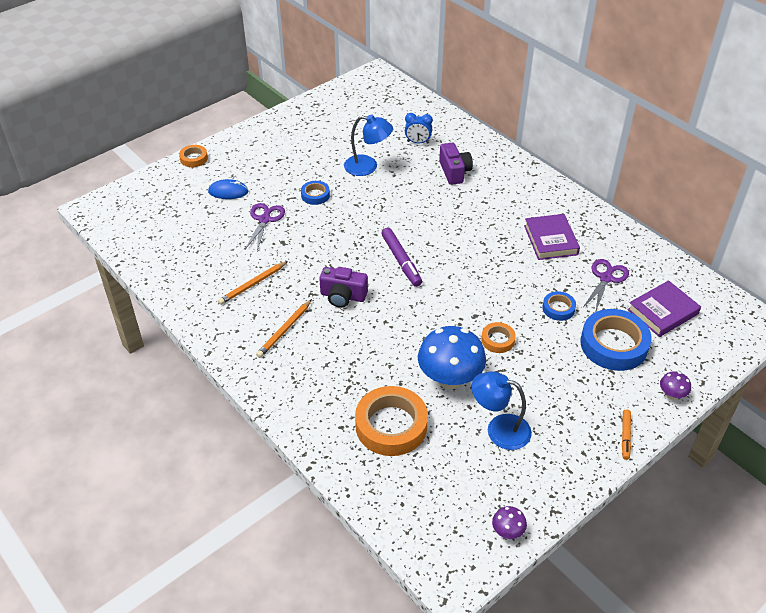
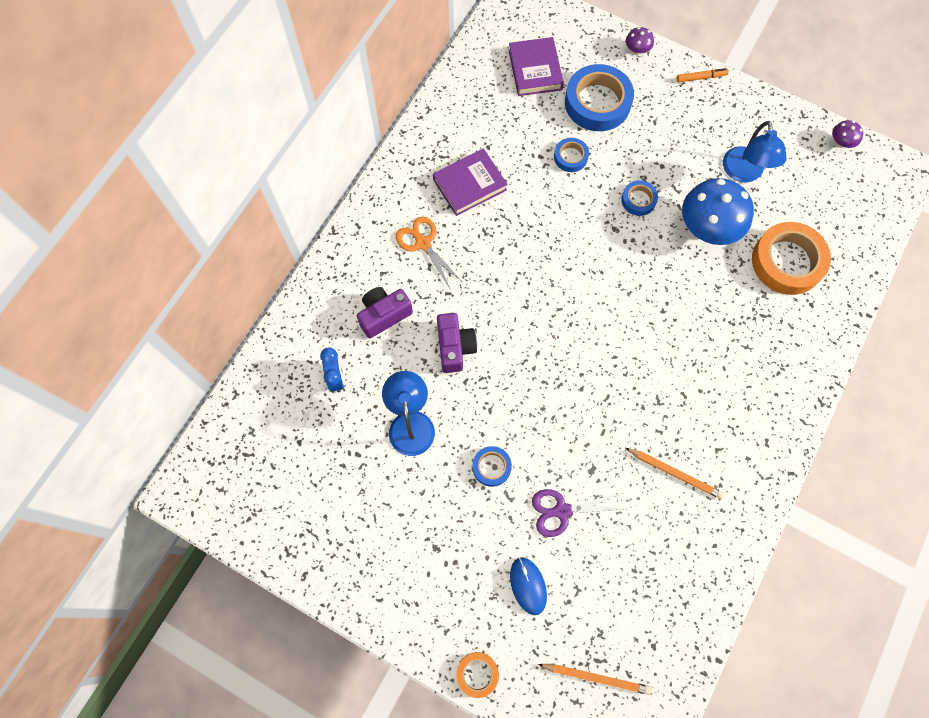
camera: 110 degrees left, 25 degrees up
(284, 330) = (723, 407): orange pencil -> orange pencil (596, 677)
(343, 296) = (647, 366): purple camera -> purple camera (455, 347)
(401, 261) = (566, 325): purple marker -> none
(498, 340) = (638, 200): orange tape -> blue tape
(506, 203) = (423, 243): none -> orange scissors
(606, 278) = (508, 124): purple scissors -> none
(662, 312) = (535, 70): purple book -> purple book turned 45 degrees clockwise

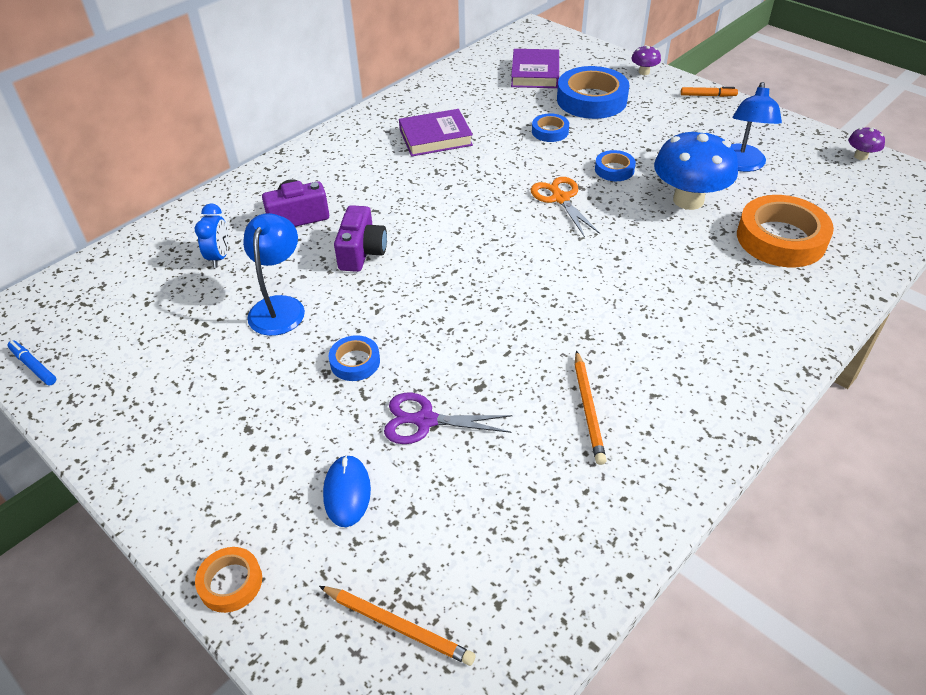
camera: 15 degrees right, 25 degrees down
(241, 528) = (33, 366): none -> blue marker
(423, 243) = (367, 171): orange scissors -> orange scissors (560, 198)
(674, 473) = (588, 409): orange pencil -> orange pencil turned 45 degrees clockwise

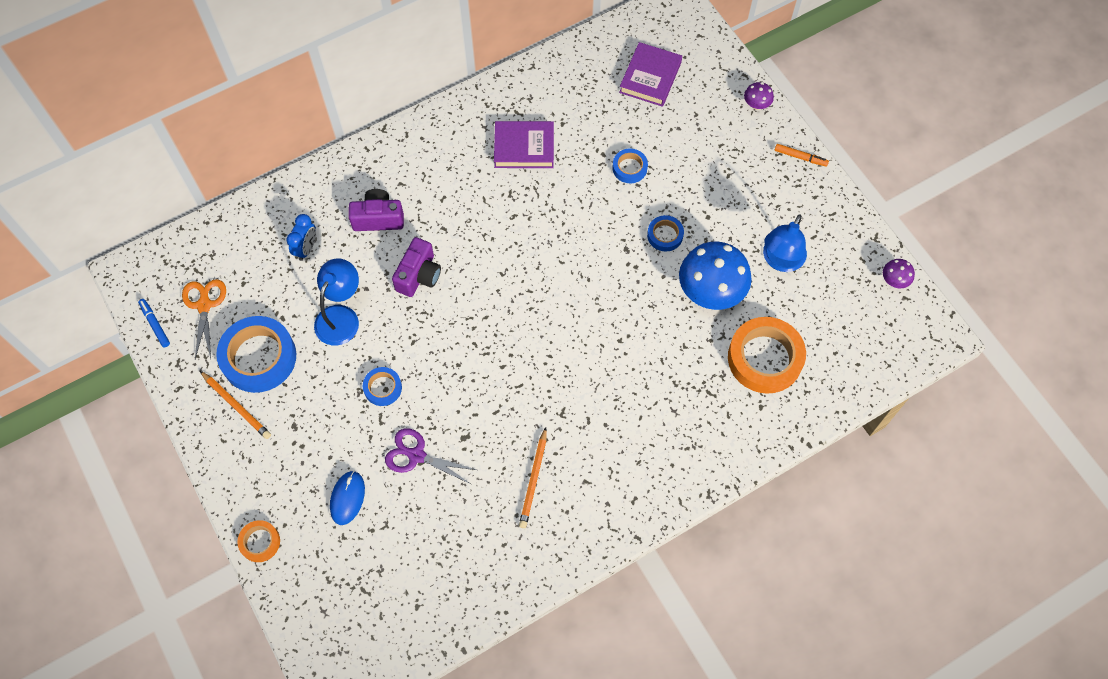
camera: 15 degrees right, 20 degrees up
(397, 626) = (352, 602): orange pencil -> orange pencil (236, 406)
(560, 198) = (603, 258): orange scissors -> orange scissors (204, 305)
(591, 100) = (687, 133): blue tape -> blue tape (259, 357)

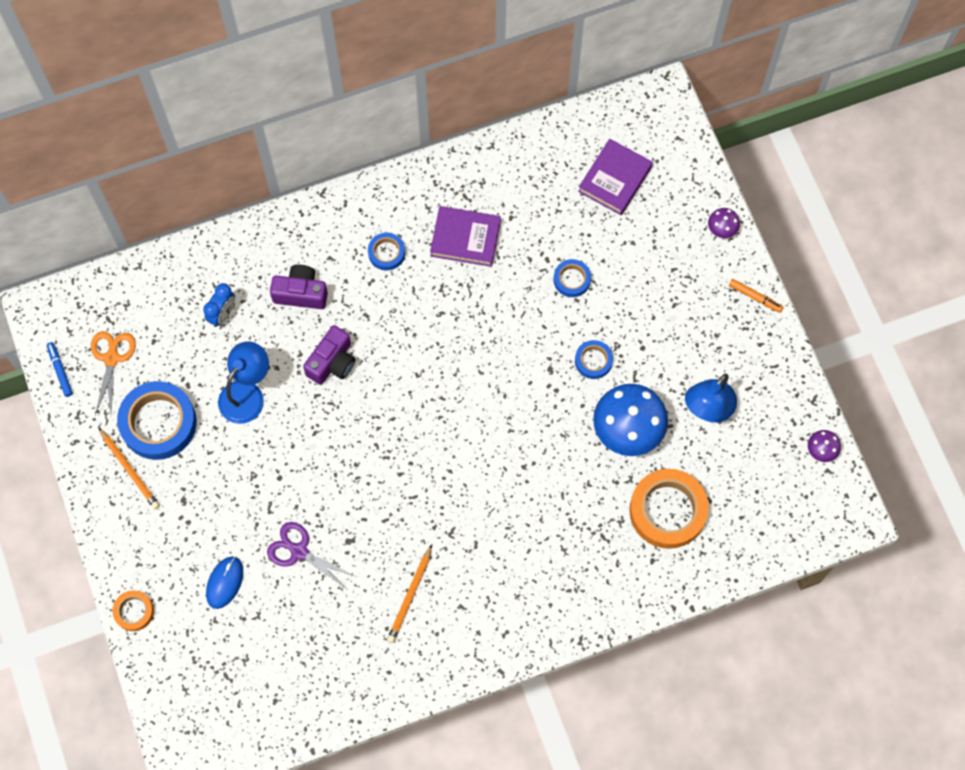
camera: 10 degrees right, 5 degrees up
(383, 388) = (277, 476): blue tape -> blue tape (386, 253)

